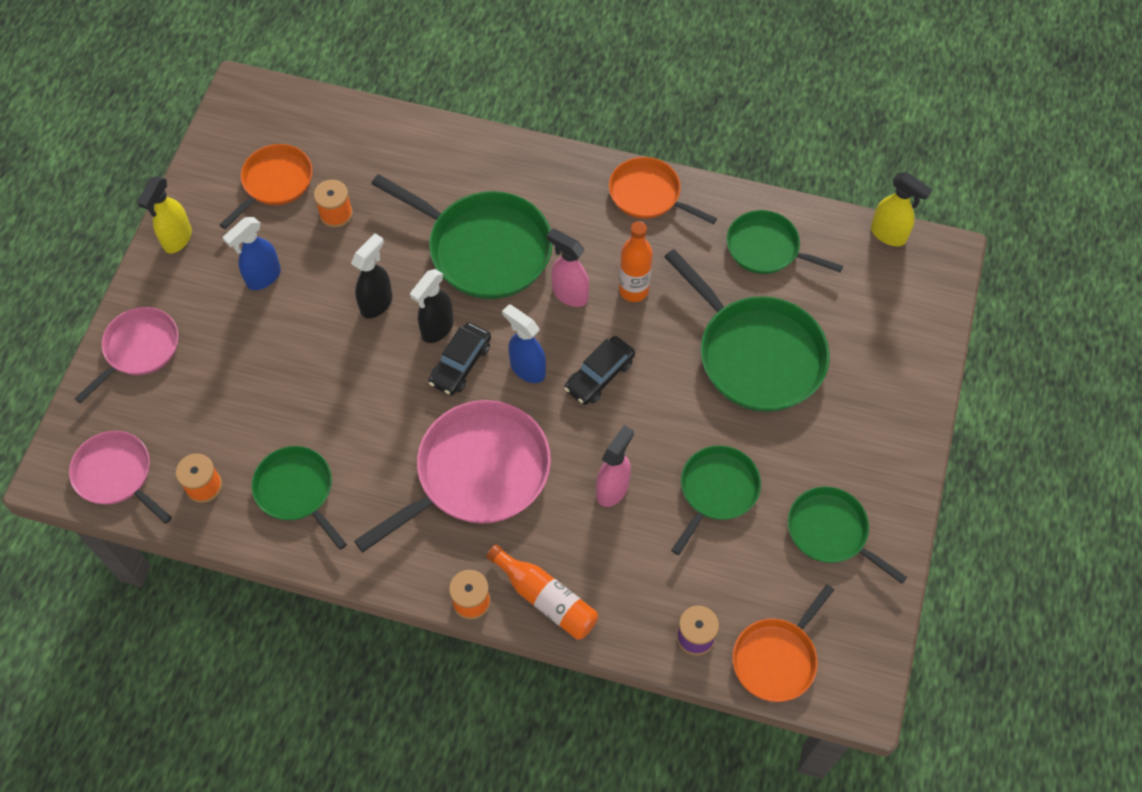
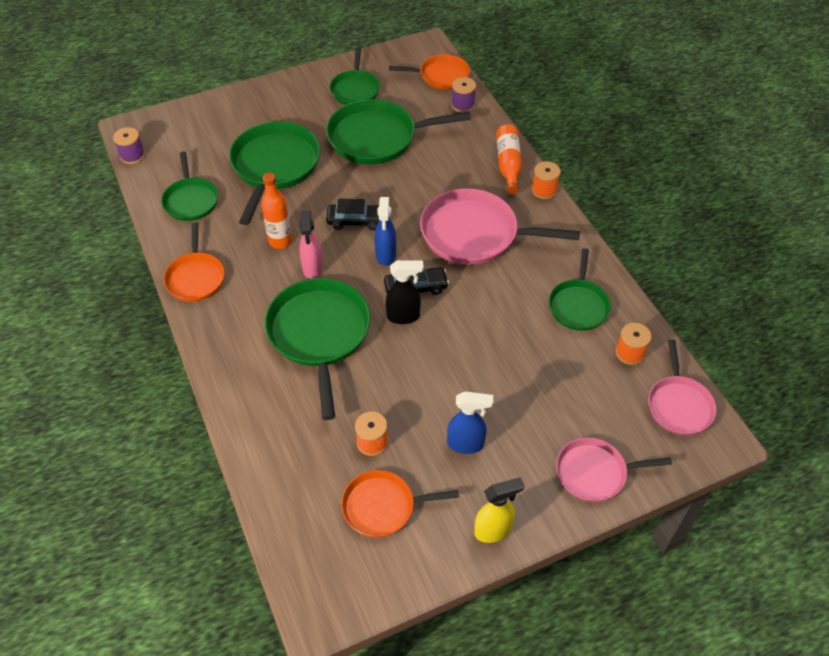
camera: 130 degrees left, 10 degrees down
(377, 303) = (418, 361): black spray bottle -> none
(613, 489) = (420, 175): pink spray bottle -> none
(717, 491) = (377, 138): green pan -> green pan, size x1.67
(888, 235) = (132, 156): yellow spray bottle -> purple spool

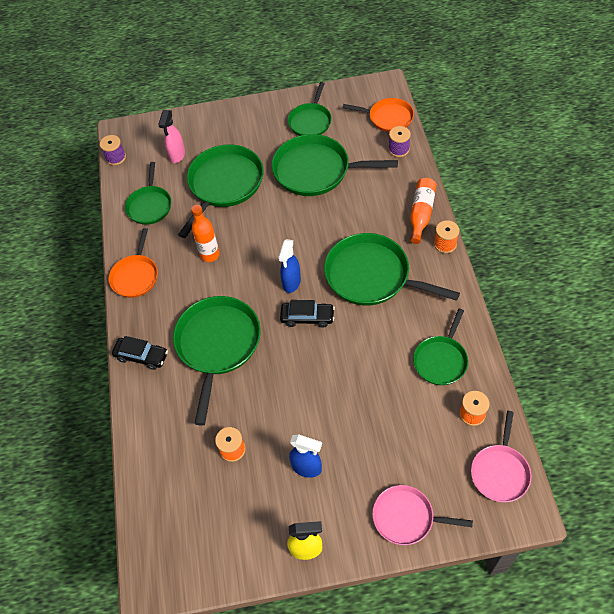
camera: 20 degrees right, 5 degrees up
(312, 269) = (228, 285): pink spray bottle -> pink spray bottle (177, 155)
(356, 221) = (276, 247): black car -> black car (141, 356)
(382, 506) = (224, 507): orange pan -> none
(404, 316) = (290, 342): black spray bottle -> none
(474, 234) = (371, 276): pink pan -> green pan

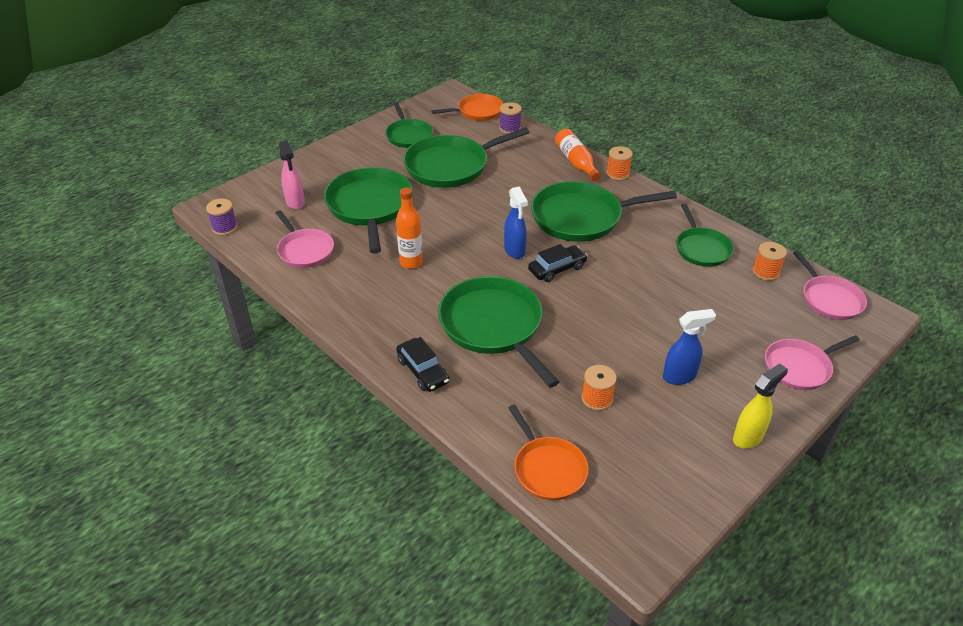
camera: 40 degrees left, 15 degrees down
(135, 276) = (347, 310): orange pan -> orange pan (548, 469)
(141, 356) = (423, 371): black car -> black car turned 75 degrees clockwise
(150, 205) = (305, 250): green pan -> pink pan

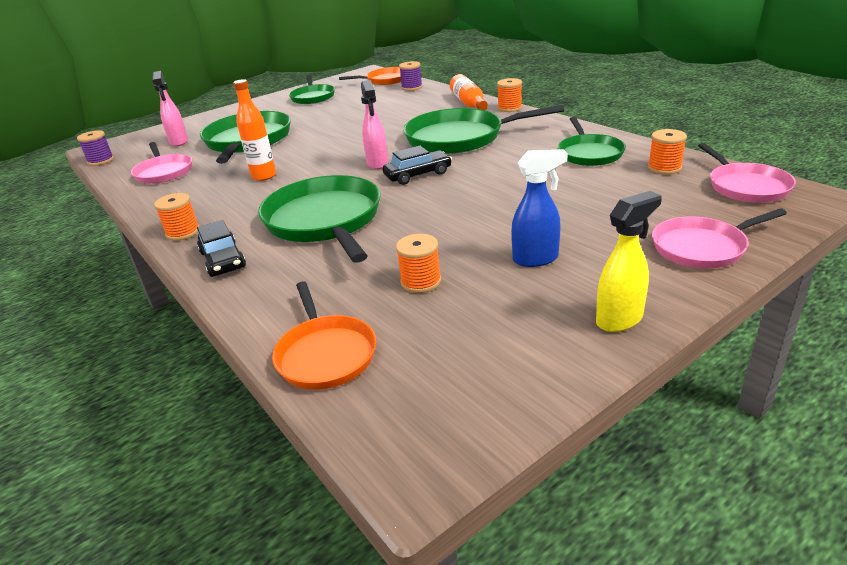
camera: 10 degrees right, 10 degrees down
(369, 336) = (183, 232): none -> orange spool
(450, 166) = (342, 112): green pan -> none
(514, 251) = (377, 164): blue spray bottle -> pink spray bottle

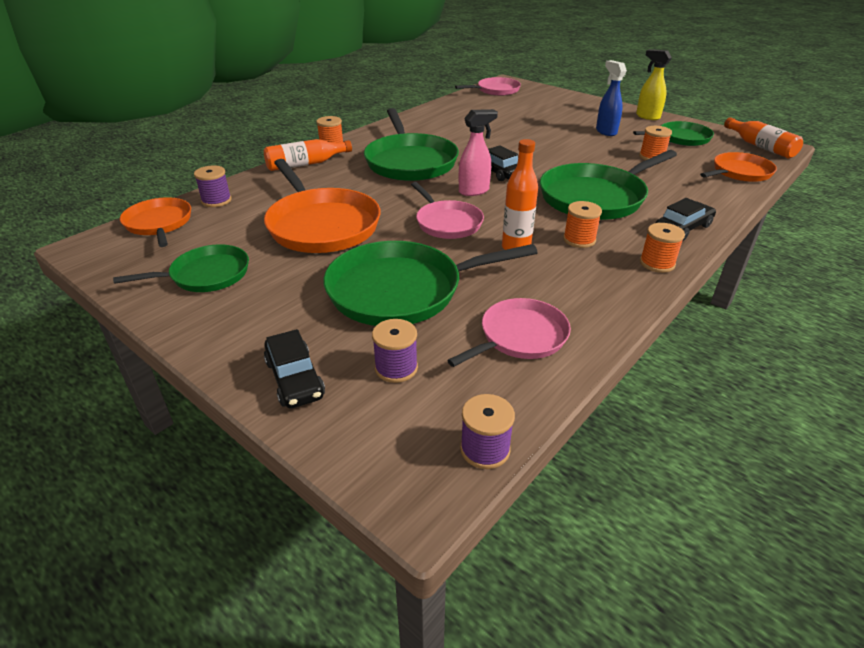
camera: 105 degrees left, 5 degrees up
(179, 142) = (396, 368): pink spray bottle -> purple spool
(198, 123) = (295, 379): none -> black car
(353, 116) = (321, 225): none -> orange pan
(424, 433) = (760, 146): none -> orange bottle
(589, 153) = (448, 120): green pan -> green pan (681, 138)
(664, 168) = (472, 104): orange spool -> orange spool (579, 240)
(702, 247) = (571, 101): pink pan -> pink pan (447, 223)

